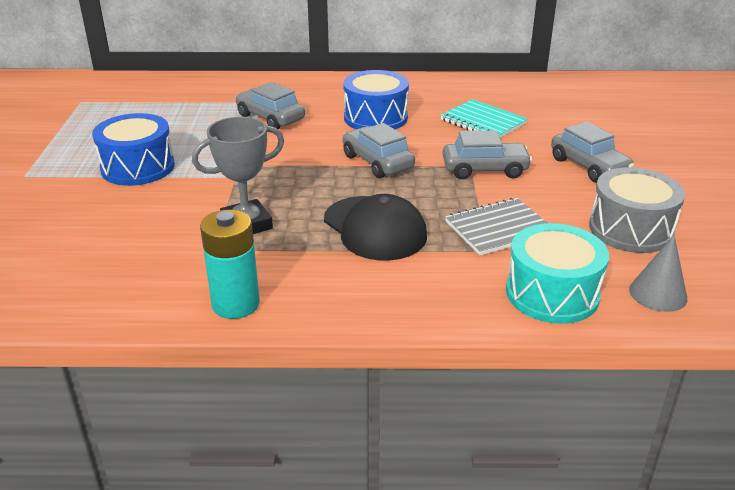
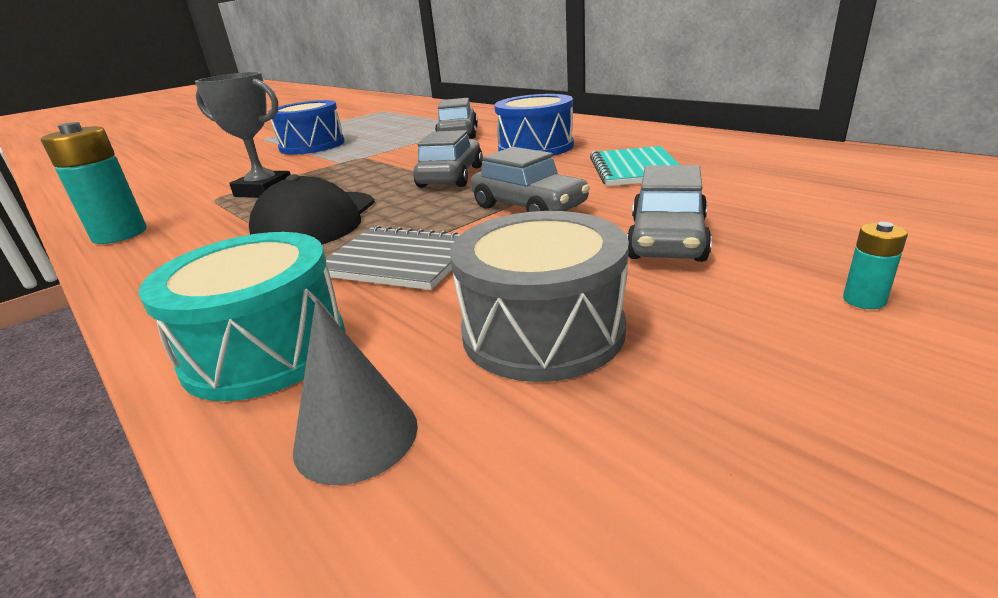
camera: 50 degrees right, 5 degrees down
(693, 170) = (864, 300): none -> turquoise battery

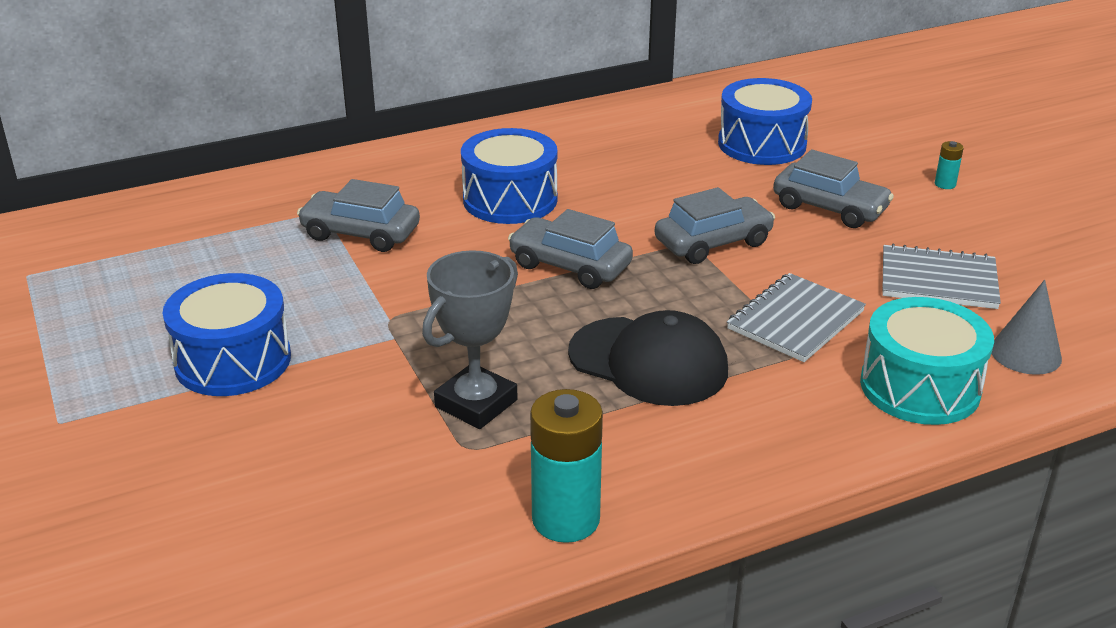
camera: 75 degrees left, 5 degrees up
(542, 330) = (938, 280): grey drum -> grey notebook
(635, 169) = (655, 174): turquoise notebook -> none
(772, 189) = (762, 144): none -> blue drum

